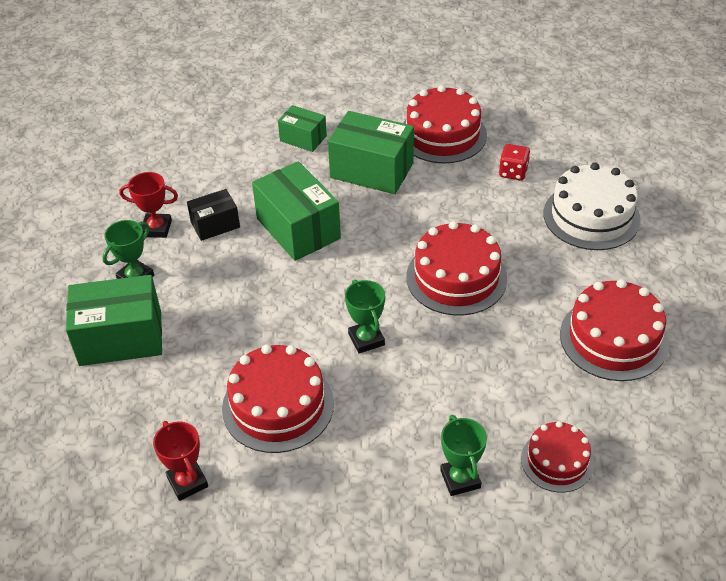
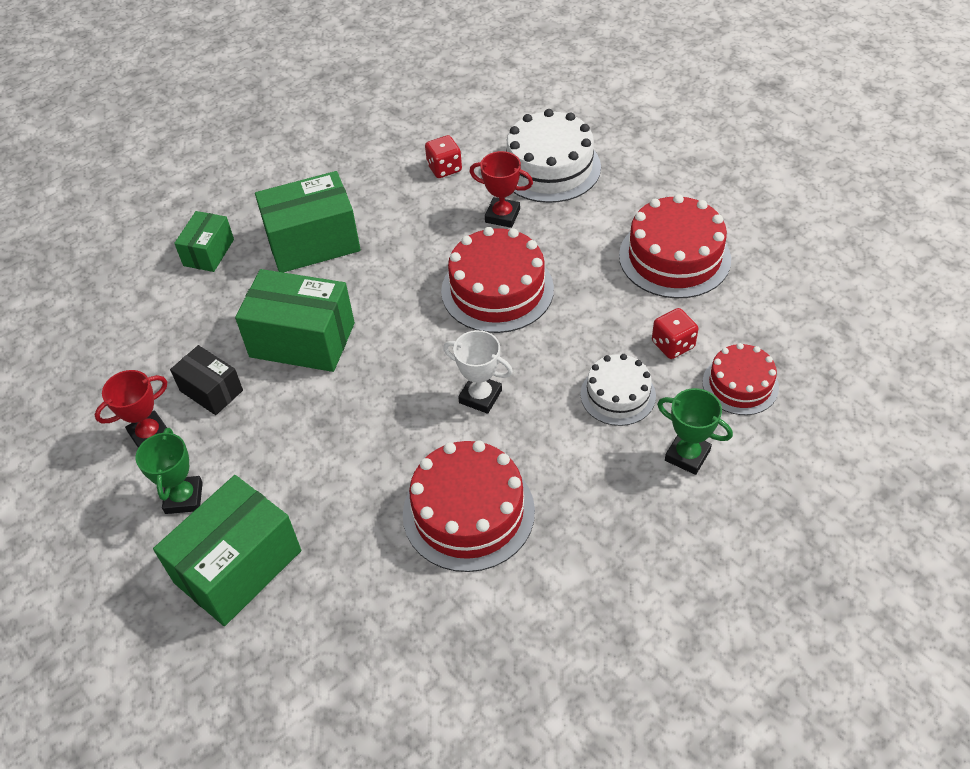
camera: 40 degrees left, 5 degrees up
(187, 482) = (465, 645): red trophy -> red trophy (502, 216)
(215, 225) = (211, 390): black box -> black box turned 75 degrees counterclockwise
(303, 138) = (209, 252): green box -> green box turned 60 degrees counterclockwise
(366, 339) = (480, 396): green trophy -> white trophy
(442, 135) = (344, 171): red cake -> none
(459, 404) = (618, 395): none -> white cake
(538, 398) = (673, 345): none -> red dice

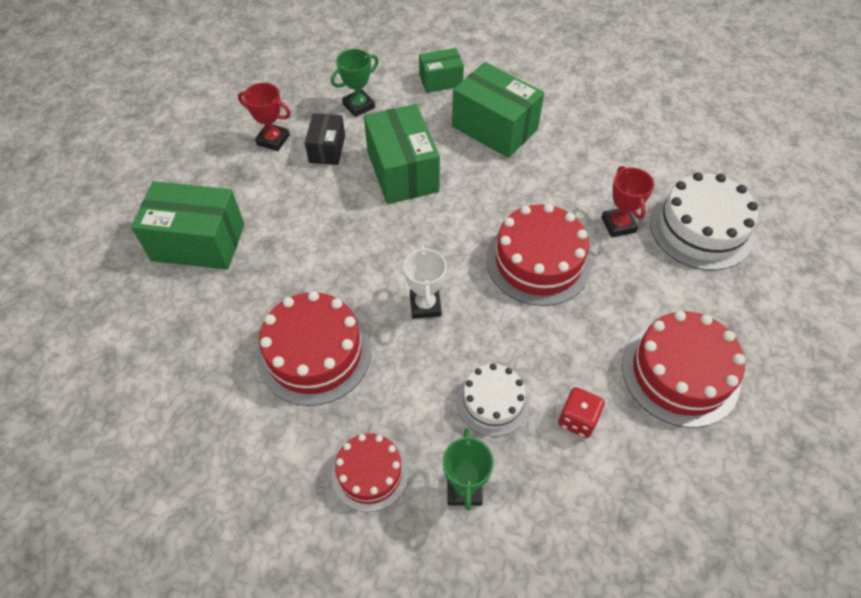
camera: 55 degrees right, 5 degrees up
(184, 498) = (235, 184): green trophy -> green trophy (358, 106)
(444, 168) = (634, 162): red dice -> none
(740, 384) = (572, 498): red cake -> red cake (370, 473)

